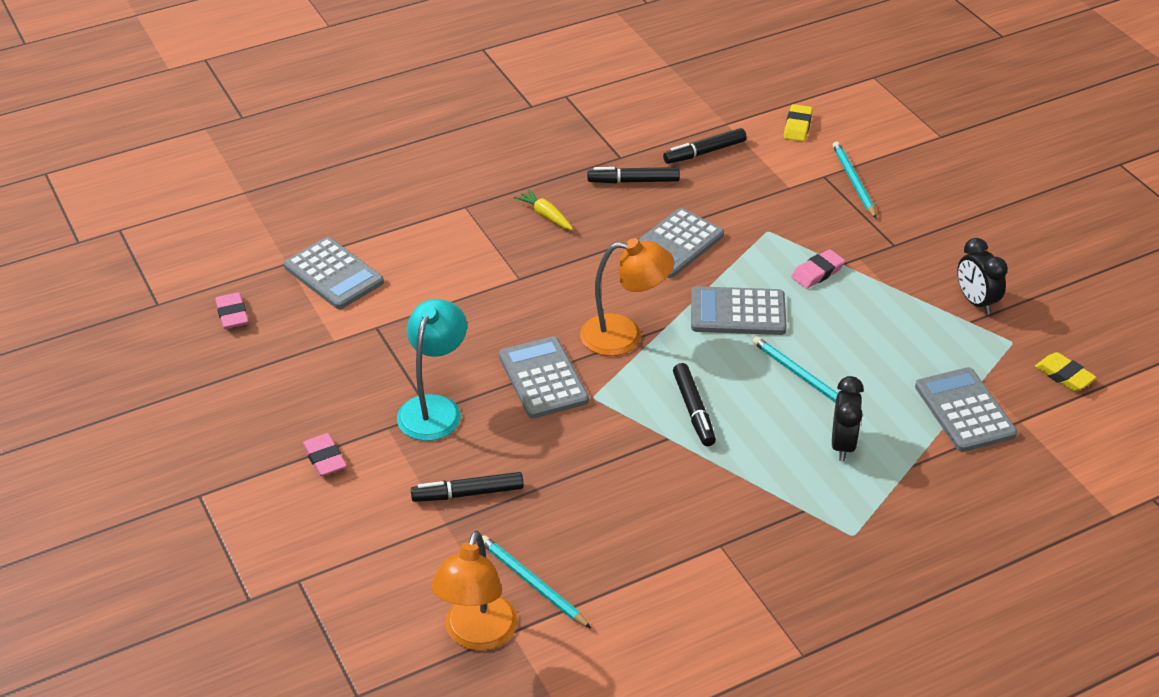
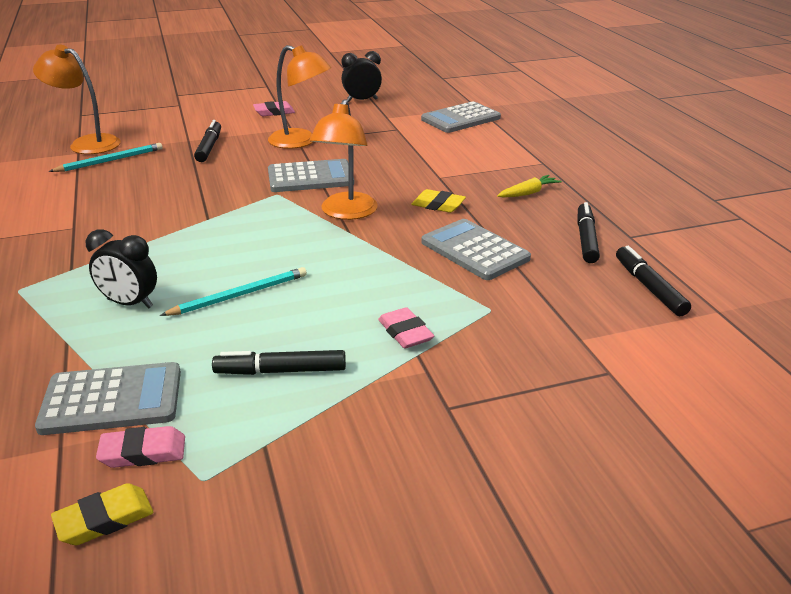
camera: 100 degrees right, 10 degrees down
(232, 314) = (425, 93): pink eraser -> pink eraser (143, 452)
(434, 408) = (300, 141): turquoise lamp -> orange lamp
(694, 410) = (232, 233): black marker -> black marker (281, 371)
(738, 312) = (355, 272): grey calculator -> none
(797, 126) = (729, 368): yellow eraser -> yellow eraser (438, 205)
(853, 181) = (598, 397): turquoise pencil -> none
(976, 302) = (301, 462): black clock -> black clock (362, 100)

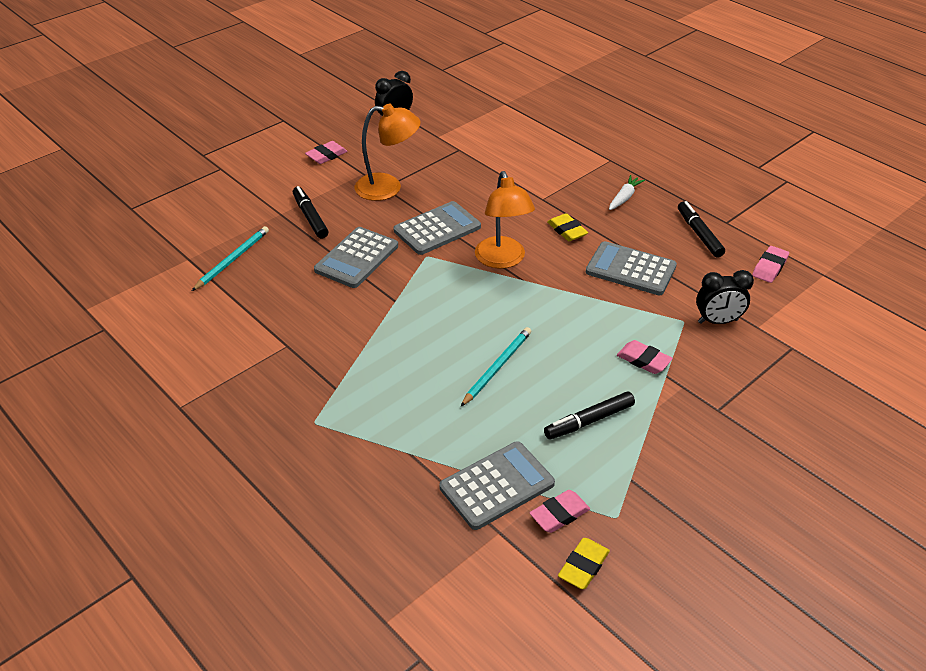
camera: 25 degrees left, 10 degrees up
(87, 143) = (183, 244): orange lamp -> none
(130, 303) = (421, 403): black clock -> black clock (717, 321)
(438, 205) = (567, 230): yellow eraser -> yellow eraser turned 60 degrees clockwise
(460, 119) = (503, 122): grey calculator -> grey calculator (357, 258)
(528, 193) = (624, 198): yellow carrot -> white carrot
(649, 287) = (769, 267): black marker -> pink eraser

